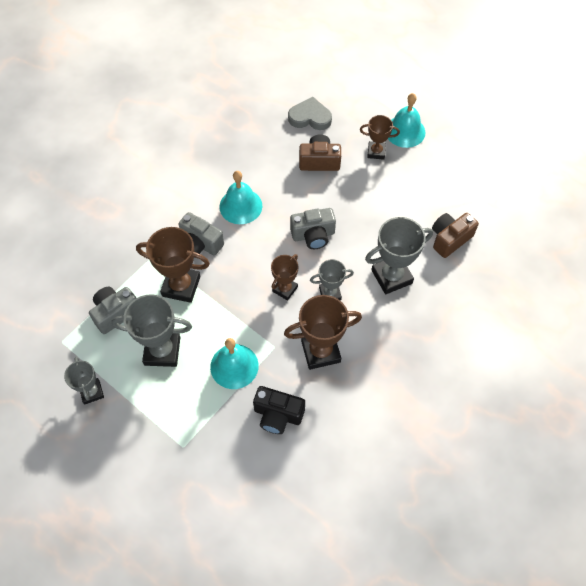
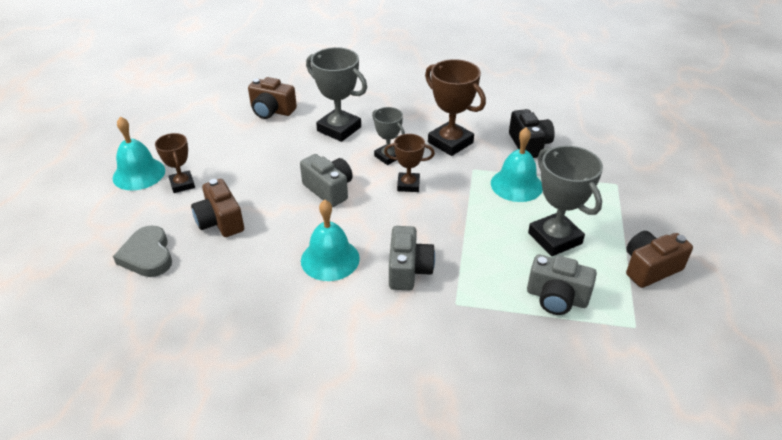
camera: 120 degrees left, 20 degrees down
(92, 392) = (650, 268): grey trophy -> brown camera
(181, 286) = (474, 259): brown trophy -> none

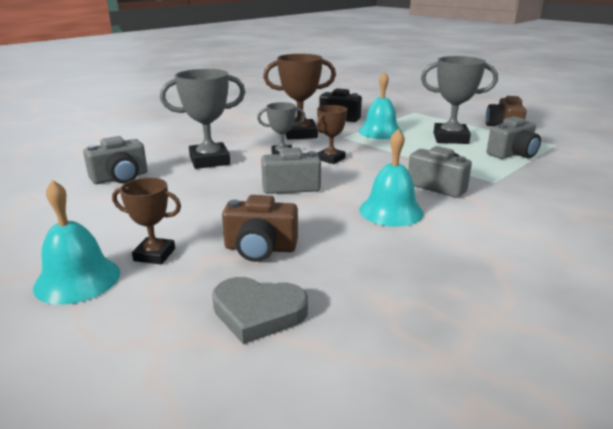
camera: 55 degrees left, 15 degrees down
(271, 111) = (120, 178): brown camera -> grey camera

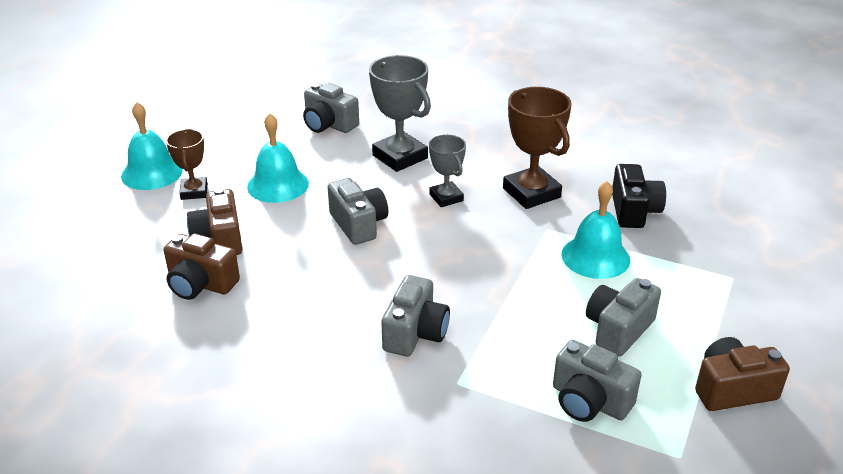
camera: 70 degrees right, 10 degrees up
(258, 312) = (125, 262): grey heart -> none
(331, 159) = (457, 234): brown trophy -> none
(331, 266) = (200, 284): none -> brown camera
(391, 211) = (327, 303): turquoise bell -> turquoise bell (278, 185)
(450, 138) = (618, 329): grey trophy -> grey camera

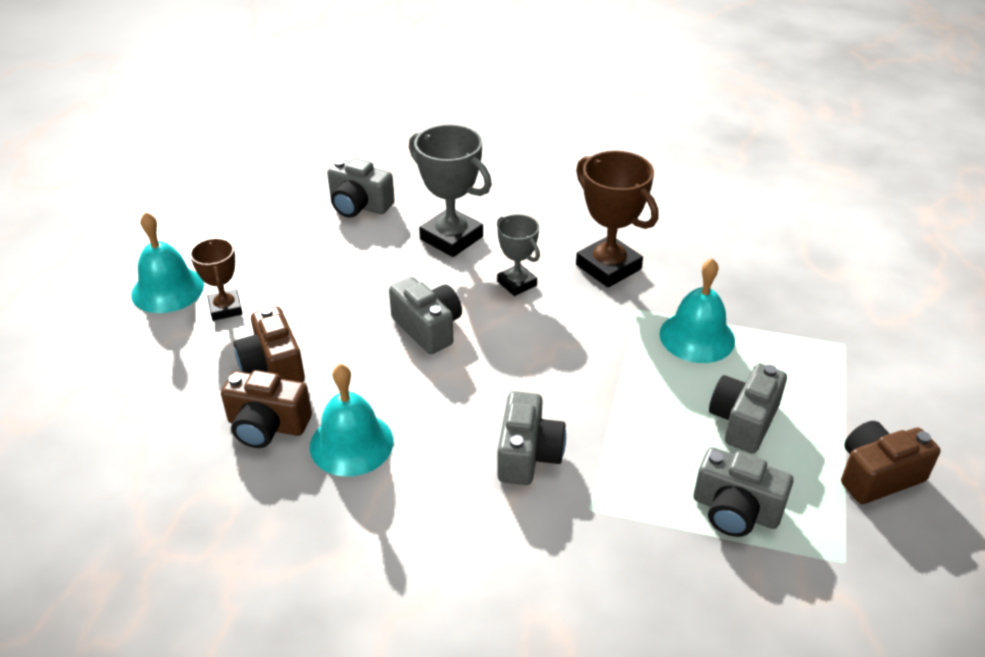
camera: 10 degrees left, 5 degrees up
(278, 185) = (321, 288): turquoise bell -> turquoise bell (351, 443)
(634, 211) = (723, 276): black camera -> none

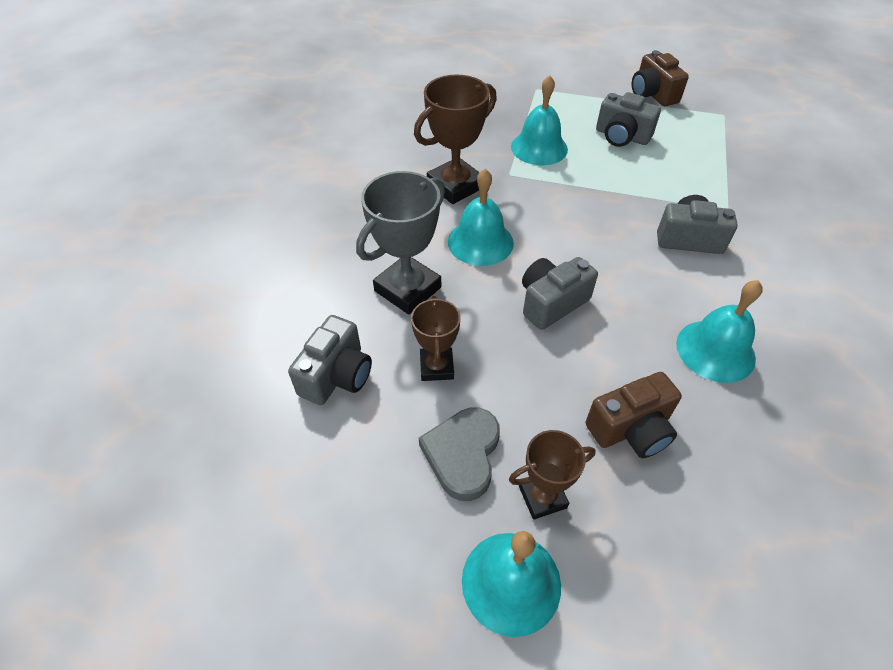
camera: 90 degrees left, 10 degrees up
(267, 426) = (716, 421): brown camera -> none
(273, 269) = (463, 454): none -> grey heart
(359, 255) = (436, 367): none -> brown trophy
(517, 283) = (480, 242): grey trophy -> turquoise bell
(735, 510) = (702, 148): grey camera -> none

